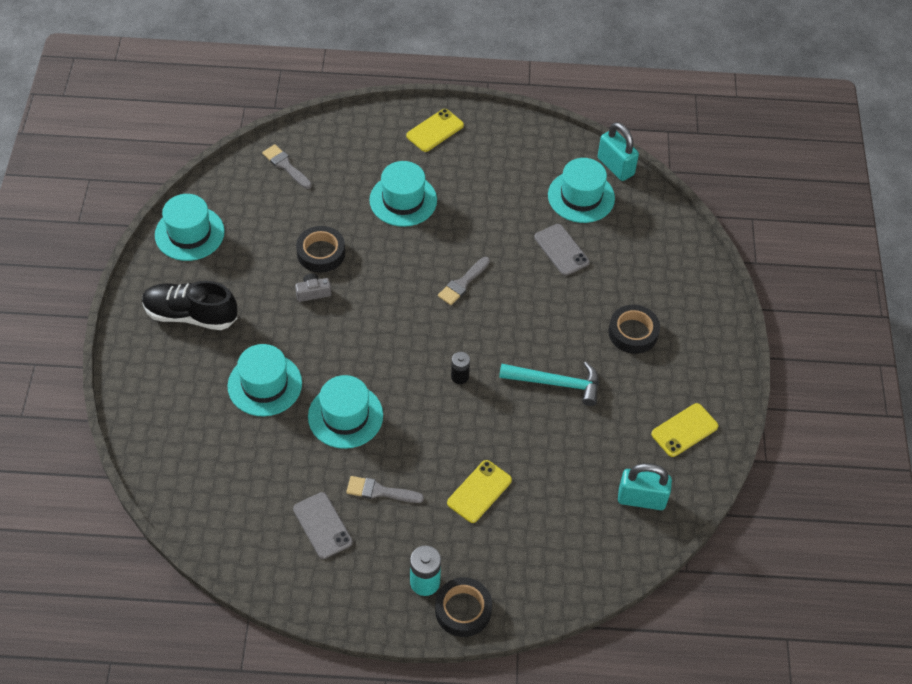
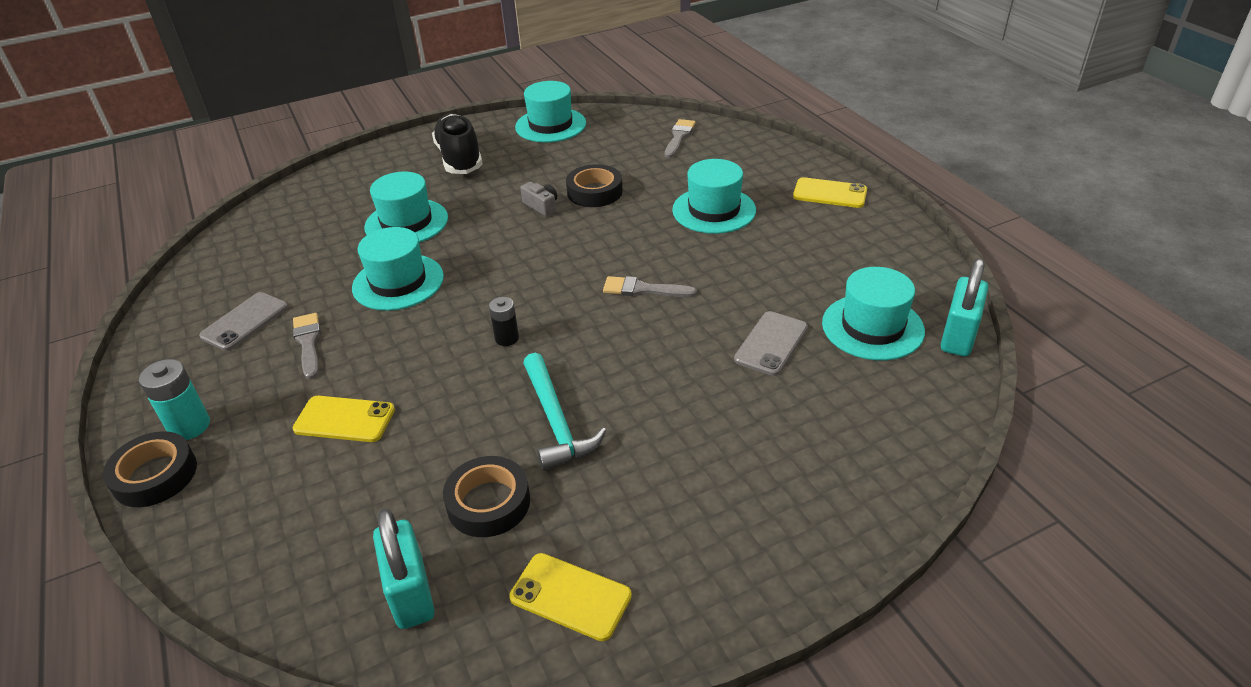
camera: 65 degrees right, 15 degrees down
(633, 332) = (702, 463): black tape -> black tape (488, 502)

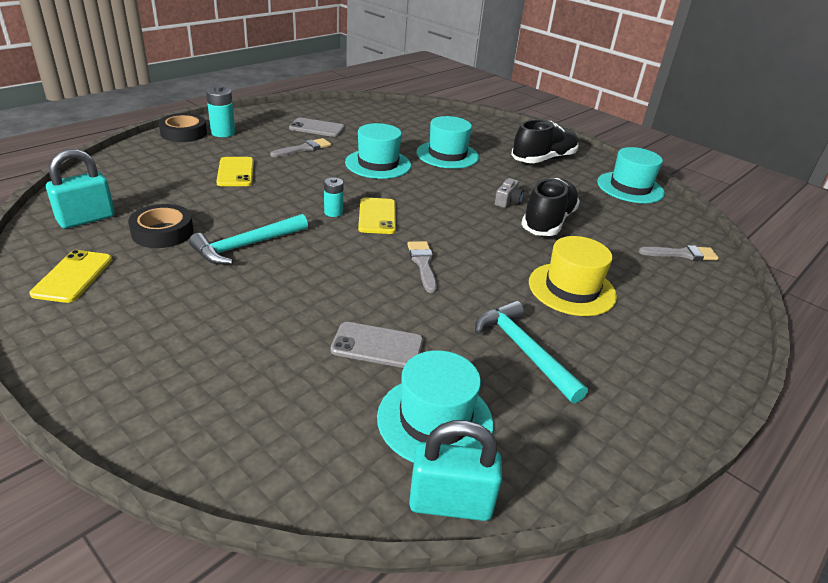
camera: 65 degrees right, 5 degrees down
(507, 338) = (333, 212): black battery -> turquoise battery
(594, 192) = (548, 222): black tape -> black shoe
(714, 210) = (572, 289): turquoise hat -> yellow hat
(794, 259) = (524, 350): none -> turquoise hammer
(830, 193) = (673, 369): yellow phone -> yellow phone (377, 216)

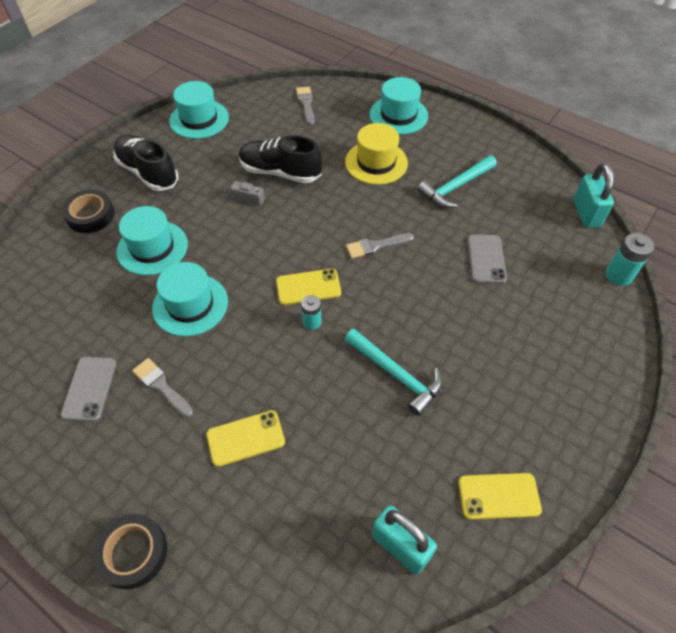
camera: 95 degrees left, 20 degrees up
(162, 232) = (399, 455): black tape -> black tape (90, 215)
(223, 133) = (124, 499): turquoise battery -> turquoise battery (618, 275)
(435, 420) = (536, 224): turquoise hat -> turquoise hat (398, 115)

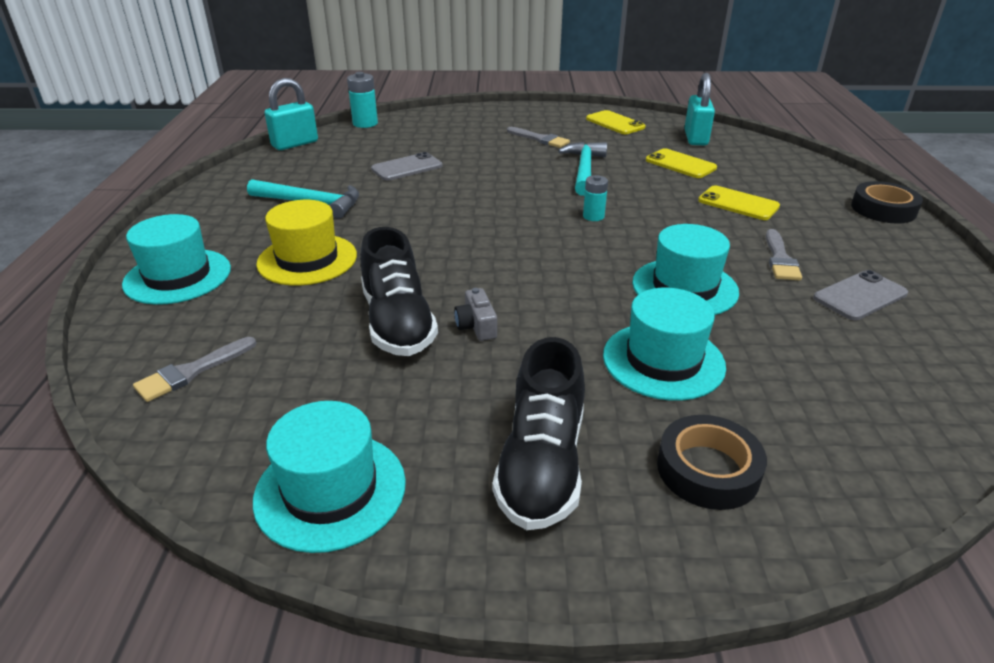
camera: 125 degrees left, 20 degrees down
(308, 287) = (558, 232): yellow phone -> yellow phone (680, 164)
(376, 246) = (454, 217): grey brush -> grey brush (540, 139)

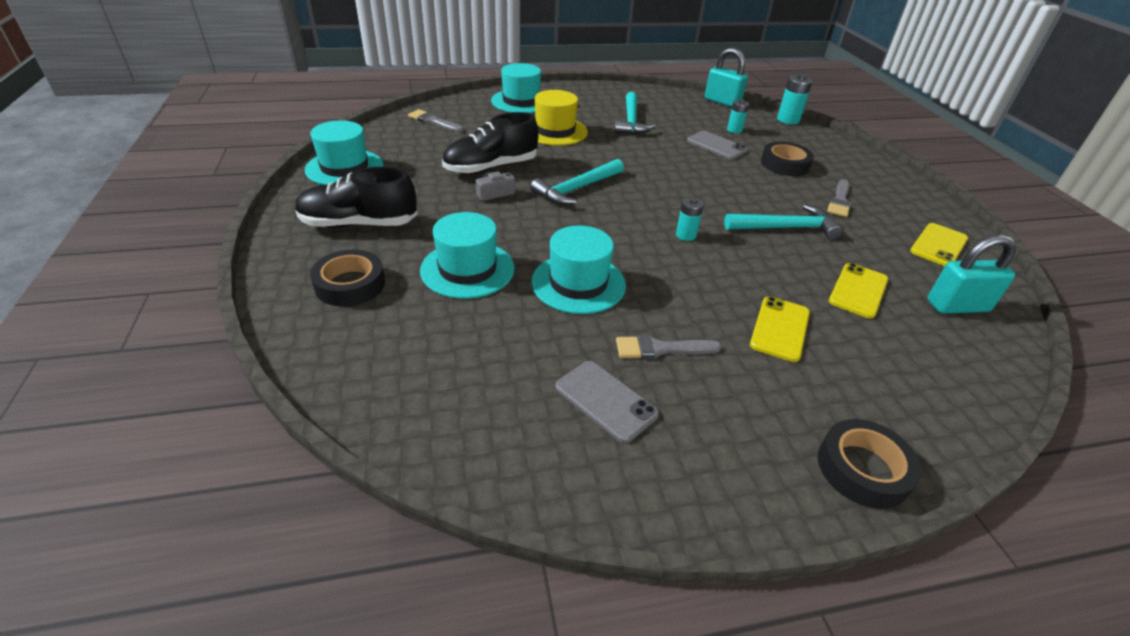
camera: 75 degrees right, 5 degrees up
(373, 152) = (734, 130): none -> turquoise battery
(463, 145) = (785, 164): none -> black tape
(481, 263) = (576, 189): none -> turquoise hammer

